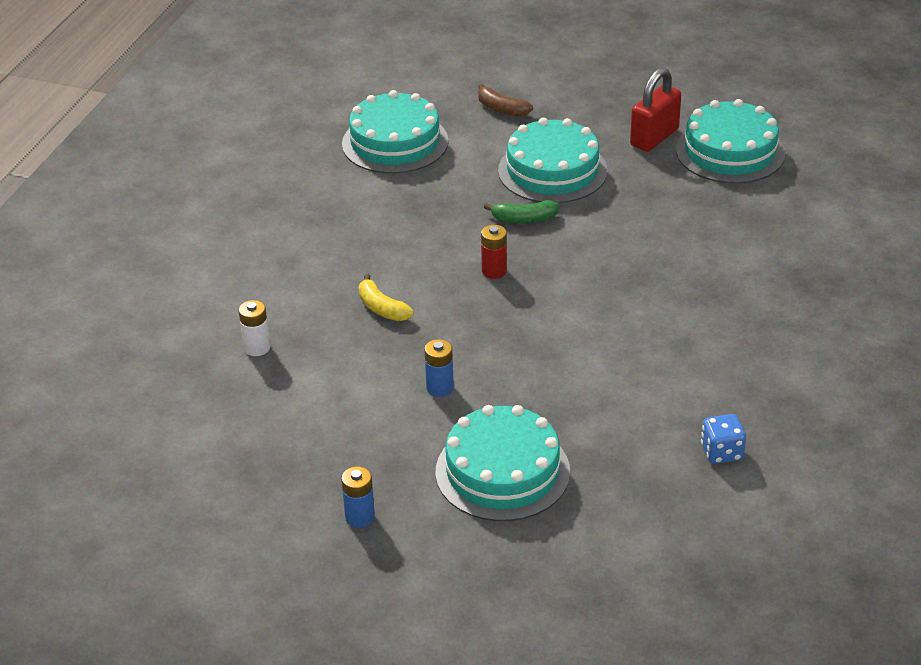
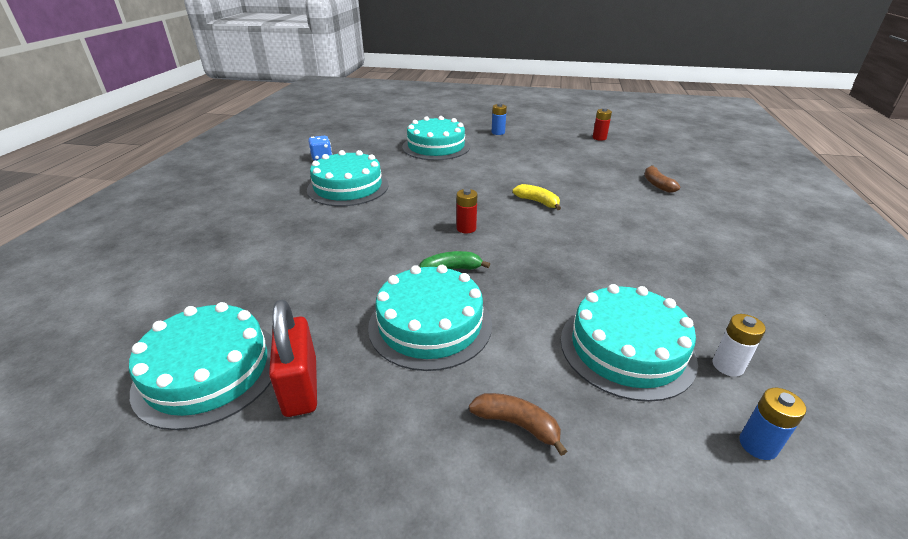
camera: 170 degrees right, 5 degrees down
(163, 474) = (599, 138): none -> red battery
(183, 329) = (657, 184): none -> brown banana
(257, 348) = (601, 179): white battery -> white battery (727, 366)
(440, 388) = (480, 170): blue battery -> blue battery (757, 445)
(654, 137) = (300, 387): red padlock -> red padlock turned 45 degrees counterclockwise
(657, 363) = (348, 187): none -> turquoise cake

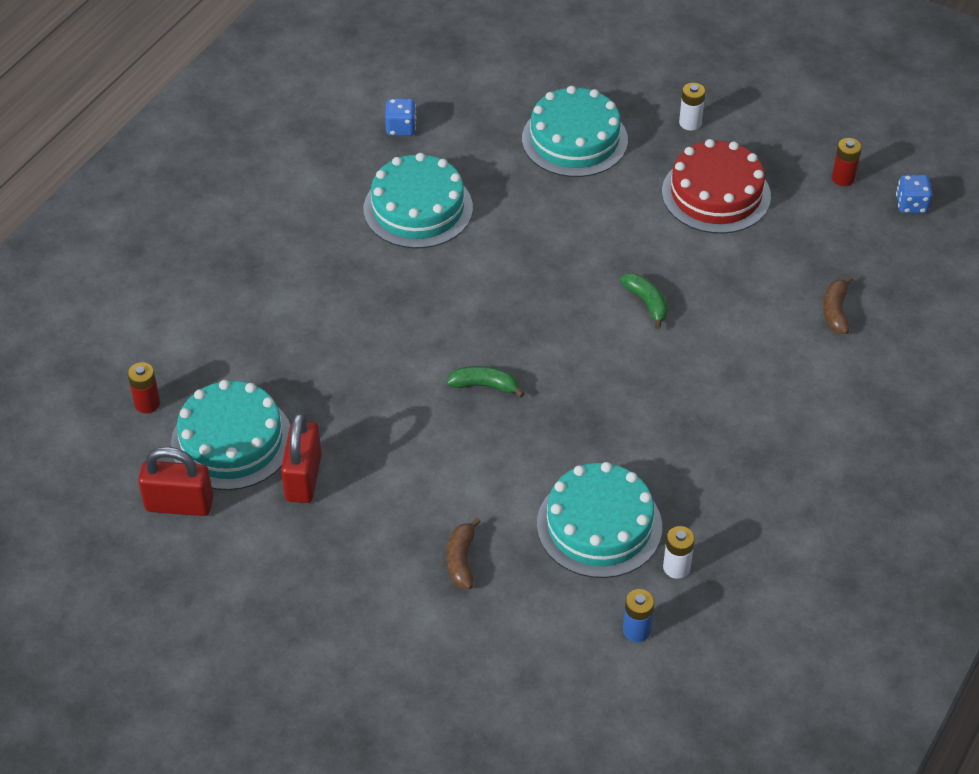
camera: 20 degrees right, 15 degrees up
(137, 463) = (179, 504): none -> red padlock
(430, 324) = (434, 448): turquoise cake -> none
(466, 228) = (532, 327): red battery -> red battery (147, 403)
(498, 132) = (690, 123): blue battery -> white battery
(517, 424) = (461, 560): brown banana -> brown banana turned 135 degrees counterclockwise
(536, 153) = (716, 194): none -> red cake
(537, 202) = (647, 303): yellow banana -> green banana
(645, 141) = (911, 205): none -> blue dice

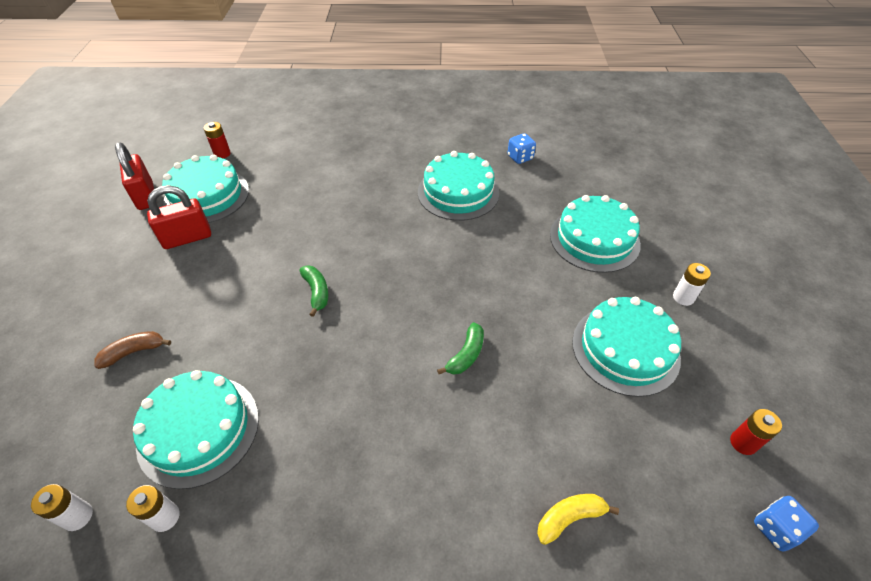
camera: 60 degrees right, 0 degrees up
(636, 630) = (78, 516): blue battery -> white battery
(716, 194) = (625, 349): red cake -> turquoise cake
(835, 311) = (569, 518): brown banana -> yellow banana

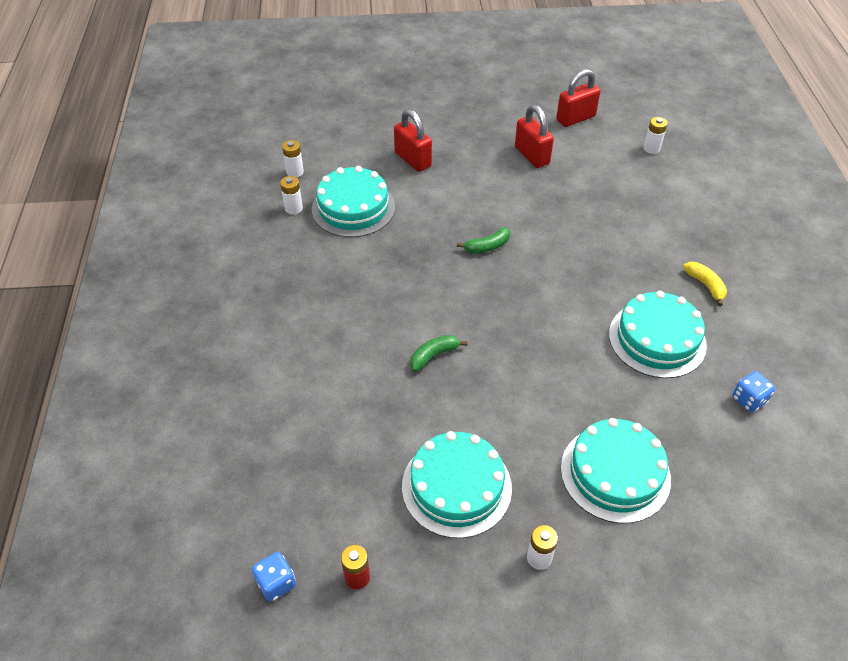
camera: 85 degrees right, 0 degrees up
(134, 352) = (413, 160): brown banana -> red padlock
(207, 196) = (588, 153): turquoise cake -> none
(222, 154) = (651, 148): red battery -> white battery
(466, 355) = (433, 355): green banana -> green banana turned 120 degrees clockwise
(569, 518) = (289, 427): yellow banana -> yellow banana (705, 285)

